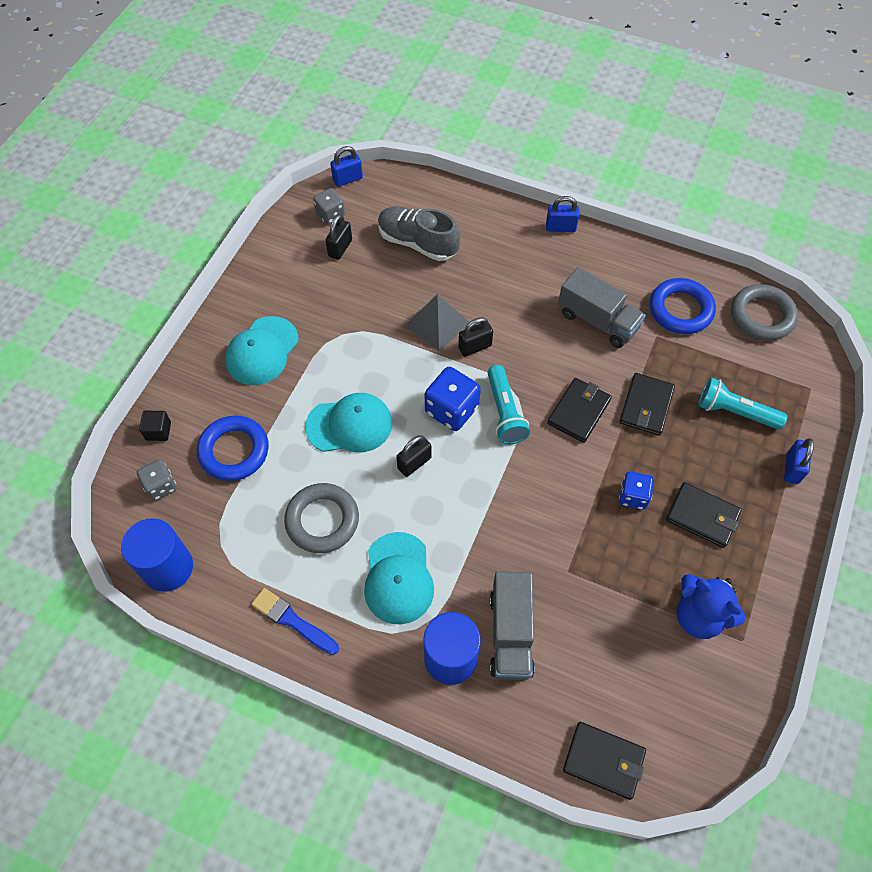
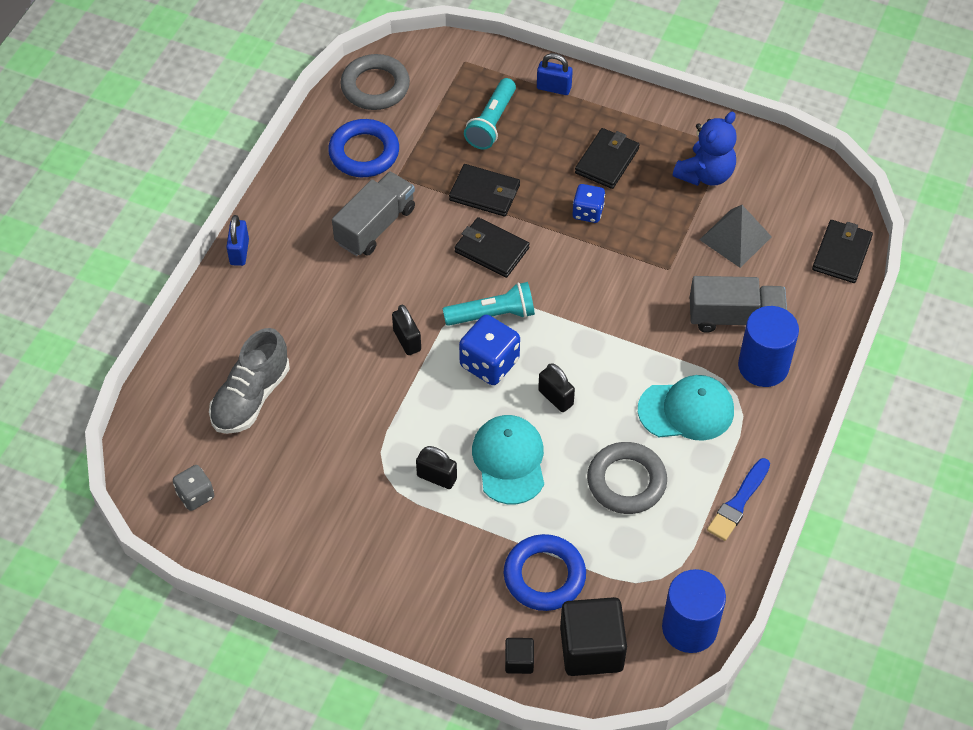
camera: 90 degrees left, 5 degrees down
(161, 486) = (591, 649): grey dice -> black cube
(262, 351) = (407, 558): turquoise cap -> none
(340, 248) = (252, 481): black padlock -> black padlock (437, 477)
(347, 179) = (135, 478): blue padlock -> none
(437, 323) = (373, 377): grey pyramid -> grey pyramid (735, 238)

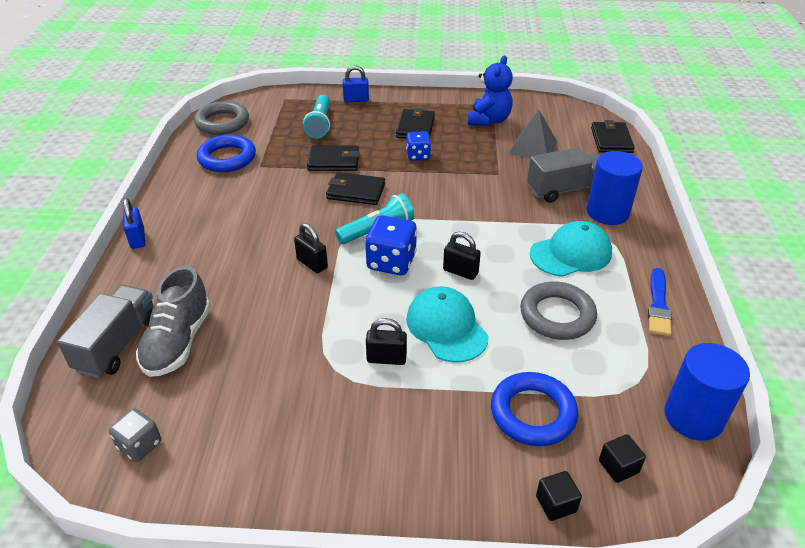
camera: 20 degrees left, 15 degrees down
(375, 226) = (253, 197): grey truck -> grey truck (118, 344)
(591, 649) = (618, 467): black cube -> black cube, size x0.48

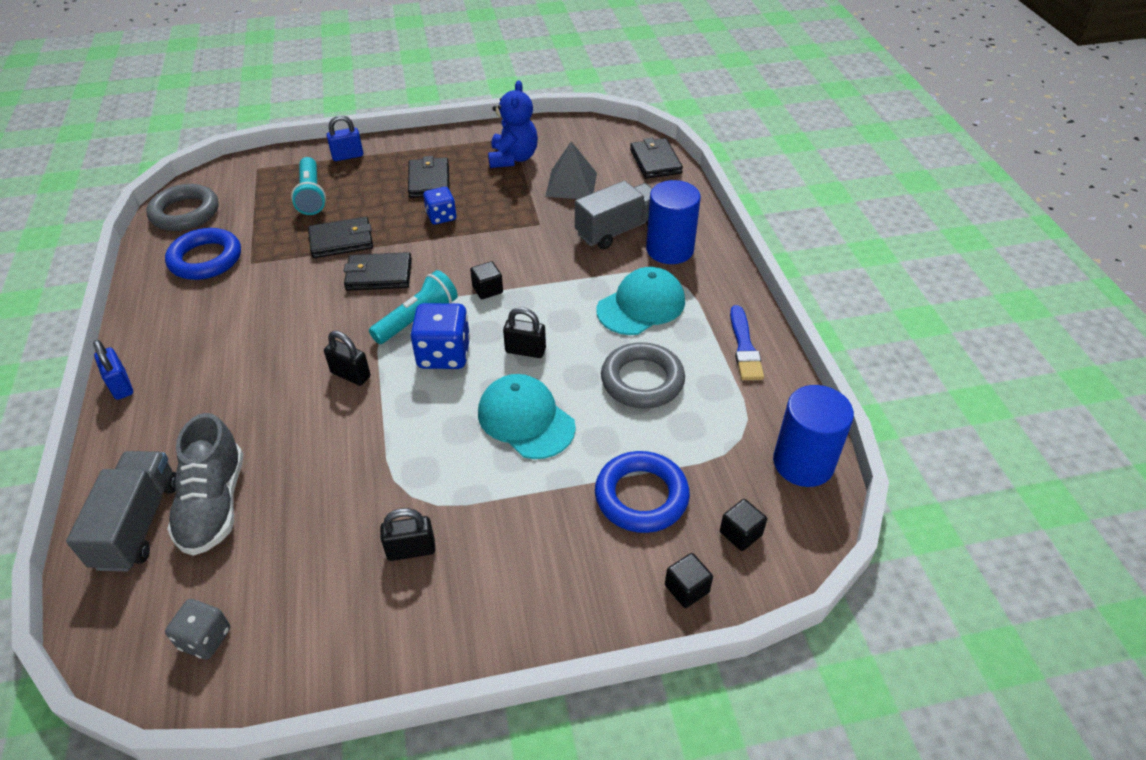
camera: 15 degrees left, 5 degrees up
(386, 358) = (468, 470): black padlock -> black padlock (411, 550)
(441, 218) = (487, 289): none -> black cube

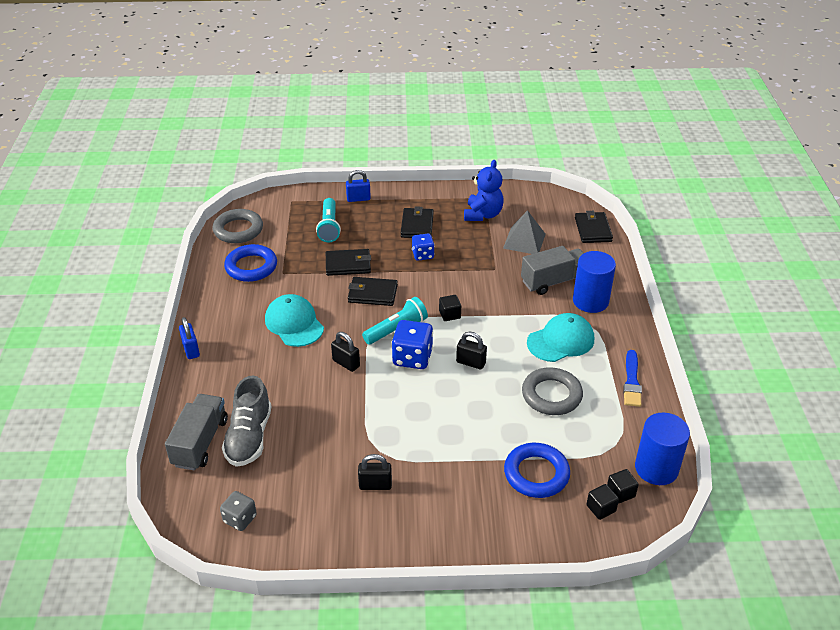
camera: 10 degrees right, 5 degrees down
(526, 419) = (464, 411): turquoise cap -> turquoise cap (294, 323)
(686, 589) = (556, 537): black cube -> black cube (620, 493)

